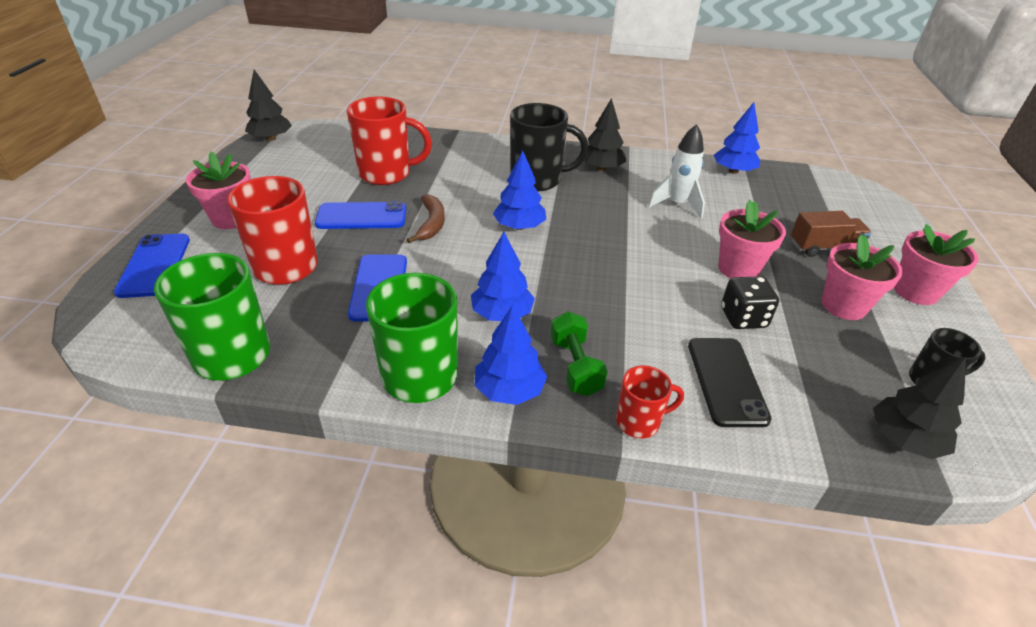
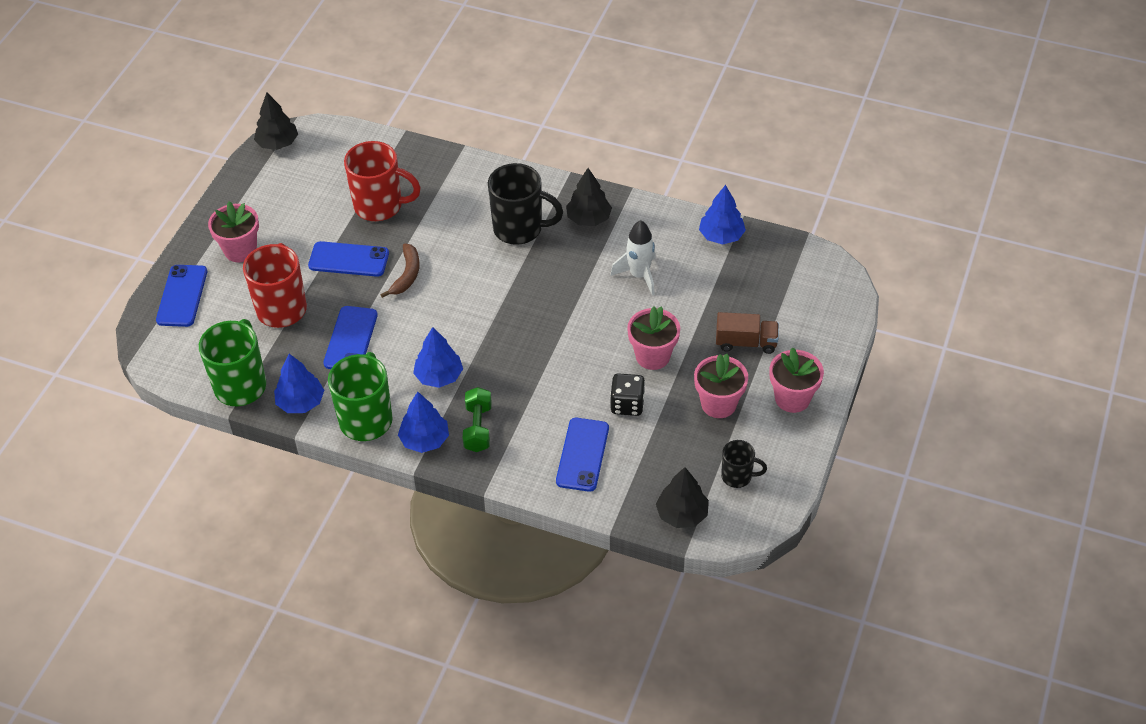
camera: 15 degrees right, 10 degrees up
(519, 227) = (482, 287): blue tree -> blue tree (300, 402)
(639, 422) = (505, 475): red mug -> none
(726, 381) = (582, 455): black phone -> blue phone

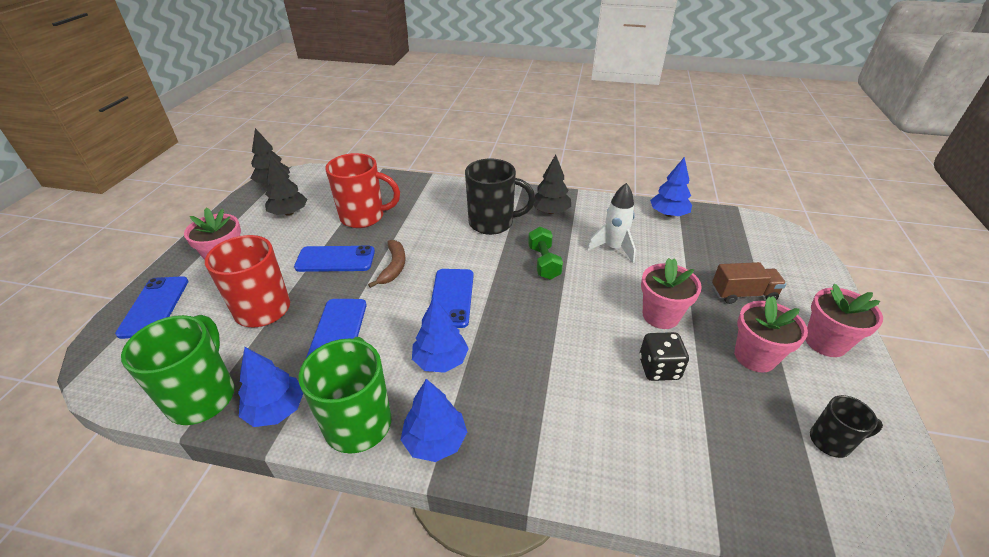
camera: 10 degrees left, 10 degrees down
(478, 428) = (498, 417): green dumbbell -> green dumbbell (543, 262)
(582, 455) = (635, 436): blue phone -> blue phone (451, 297)
(682, 514) = (798, 507): black tree -> black tree (289, 213)

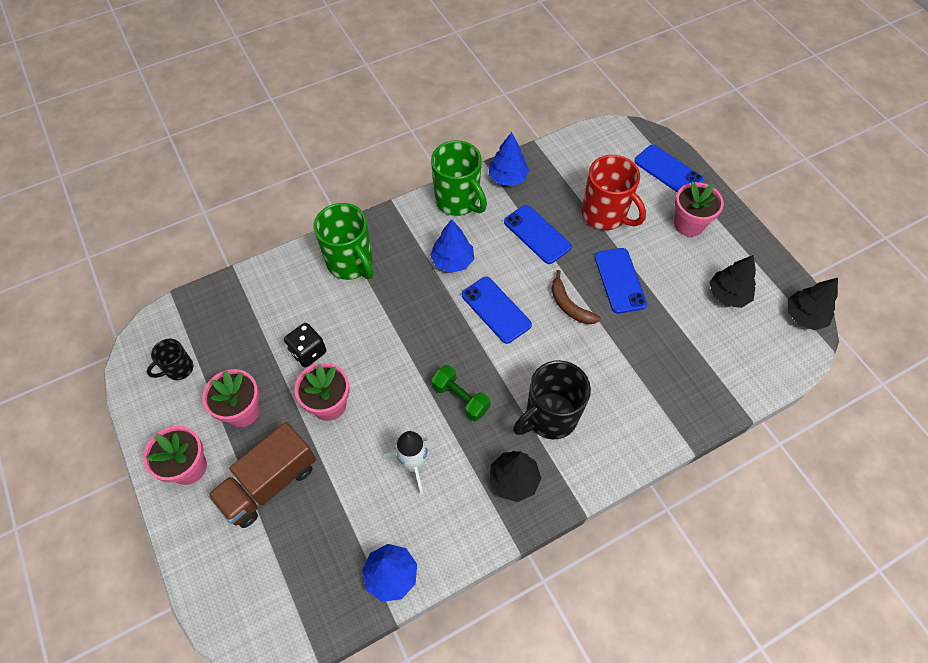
camera: 140 degrees right, 20 degrees up
(203, 396) = (553, 158): green mug -> green mug (351, 263)
(335, 259) = (619, 280): blue phone -> blue phone turned 60 degrees counterclockwise
(364, 217) = (664, 337): red mug -> none
(435, 440) = (408, 219): blue tree -> none
(743, 294) = (269, 483): brown truck -> brown truck, size x1.53

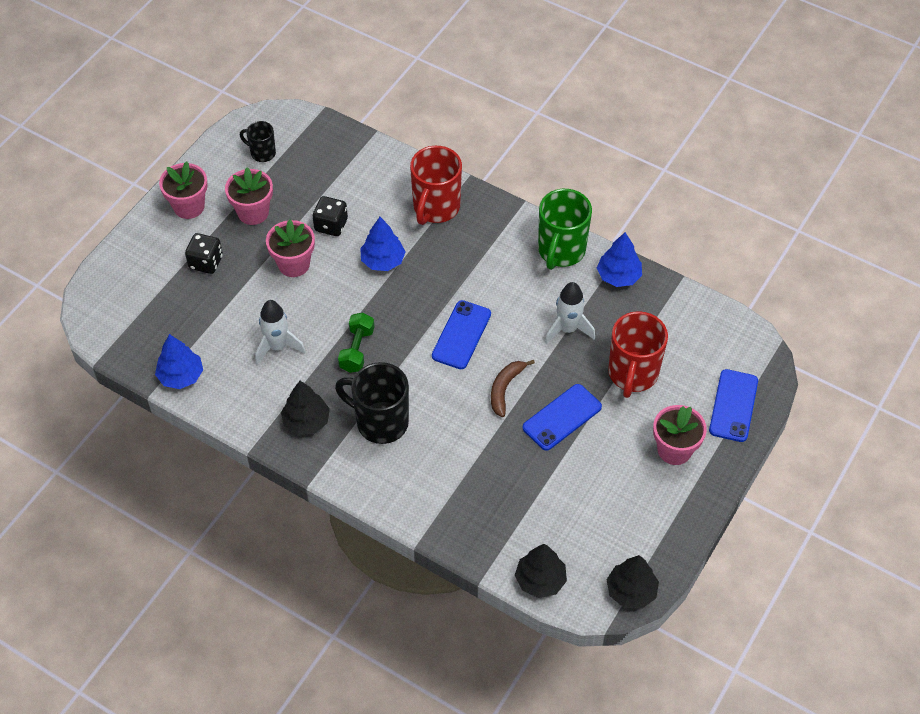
camera: 60 degrees right, 5 degrees down
(269, 483) = (206, 262): brown truck -> black dice
(351, 263) = (435, 208): green mug -> red mug
(452, 261) = (490, 279): blue tree -> blue tree (382, 261)
(537, 234) = (568, 329): blue phone -> white rocket
(728, 295) = (610, 514): black tree -> black tree (540, 580)

